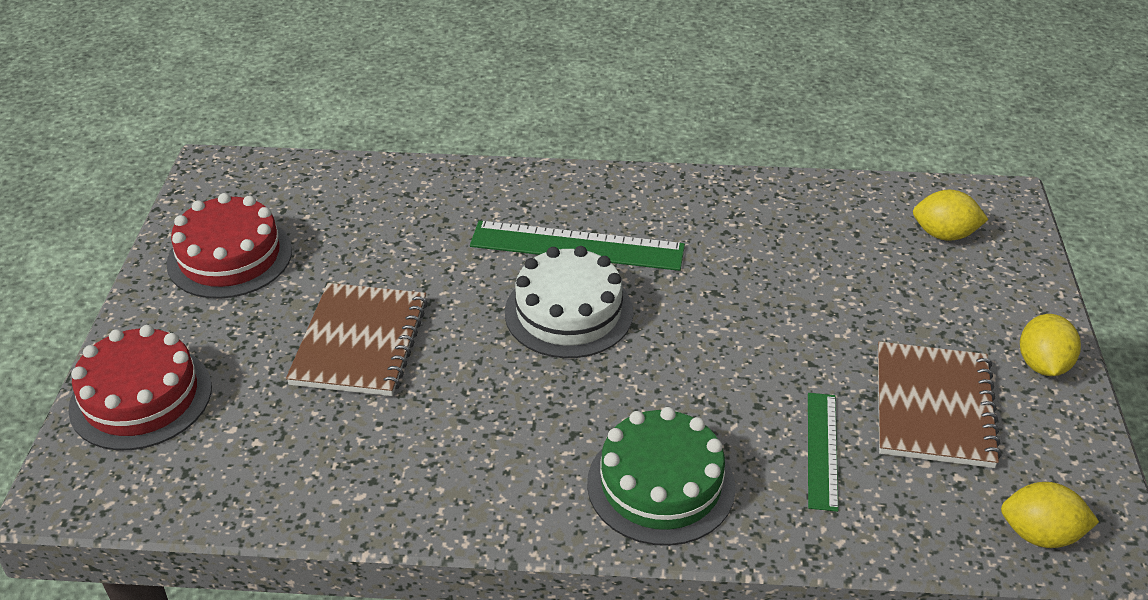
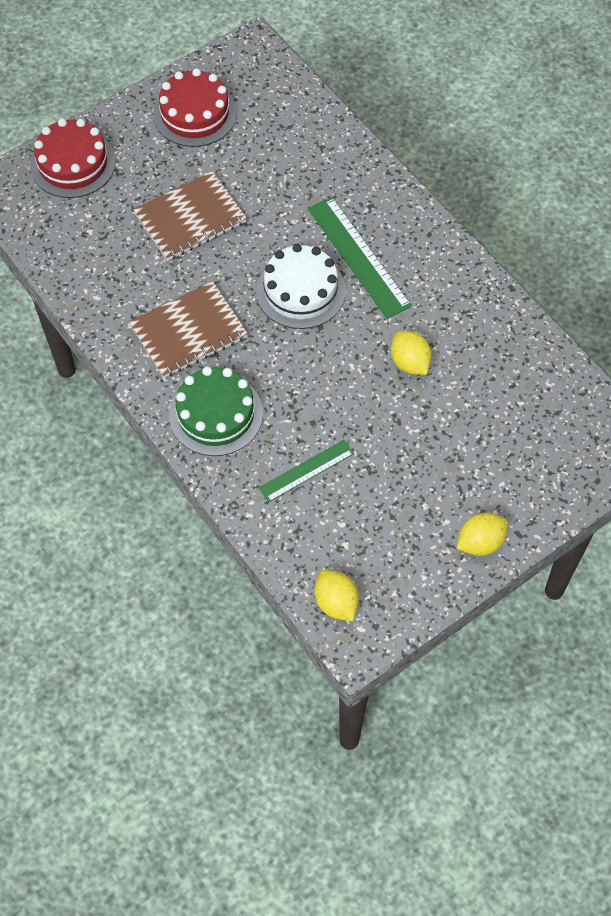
camera: 50 degrees right, 20 degrees up
(933, 407) = (390, 505): brown notebook -> brown notebook (188, 332)
(944, 234) = (558, 431): yellow lemon -> yellow lemon (410, 363)

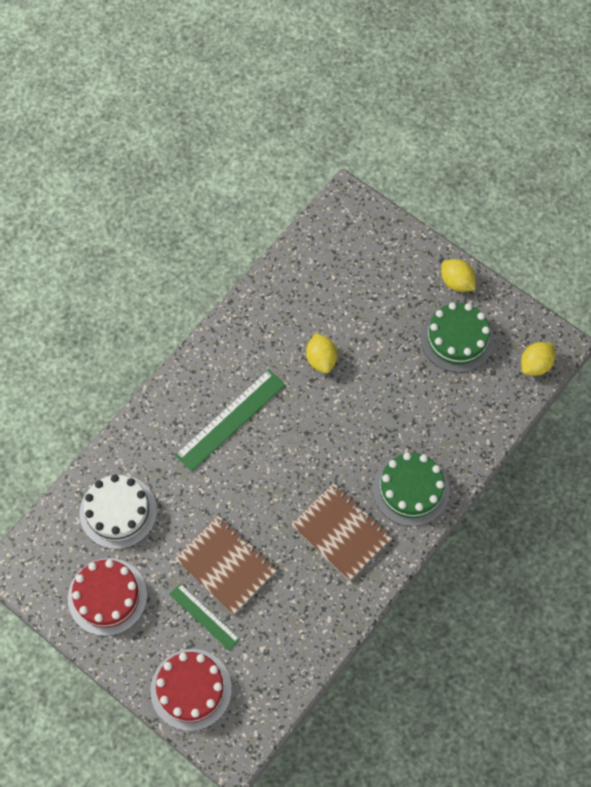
camera: 105 degrees left, 5 degrees up
(300, 291) = (276, 456): white cake -> white cake (118, 511)
(306, 471) = (438, 410): green ruler -> green ruler (204, 616)
(398, 520) = (457, 338): none -> green cake
(410, 363) = (321, 359): yellow lemon -> yellow lemon turned 60 degrees counterclockwise

